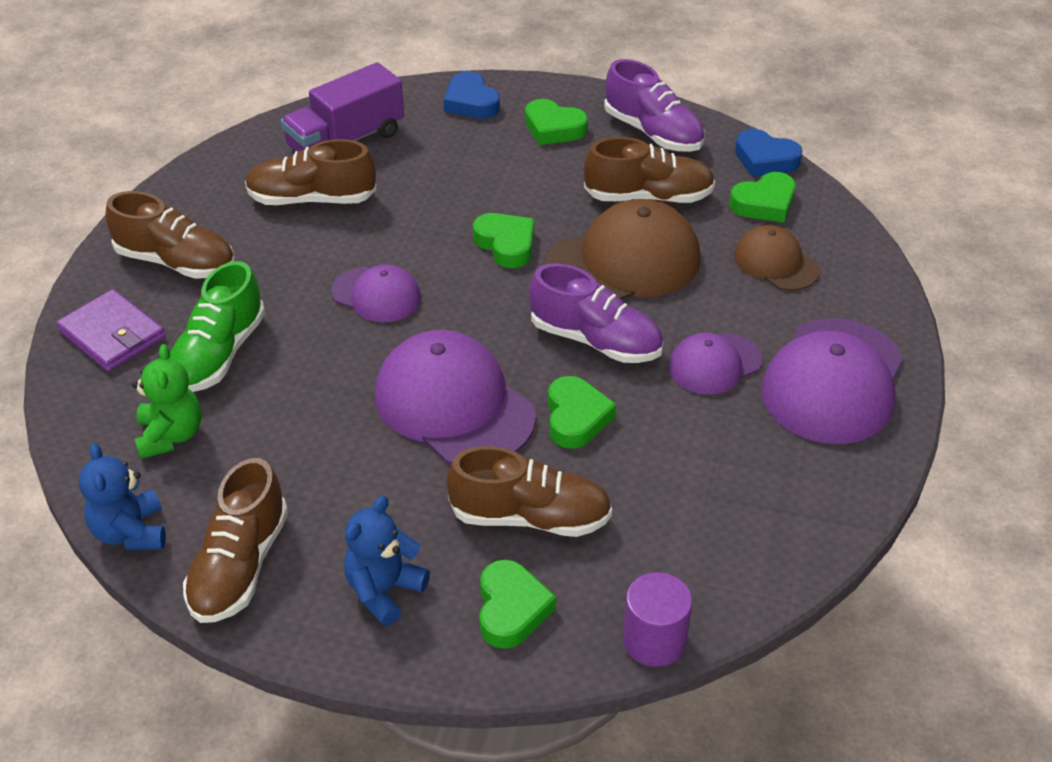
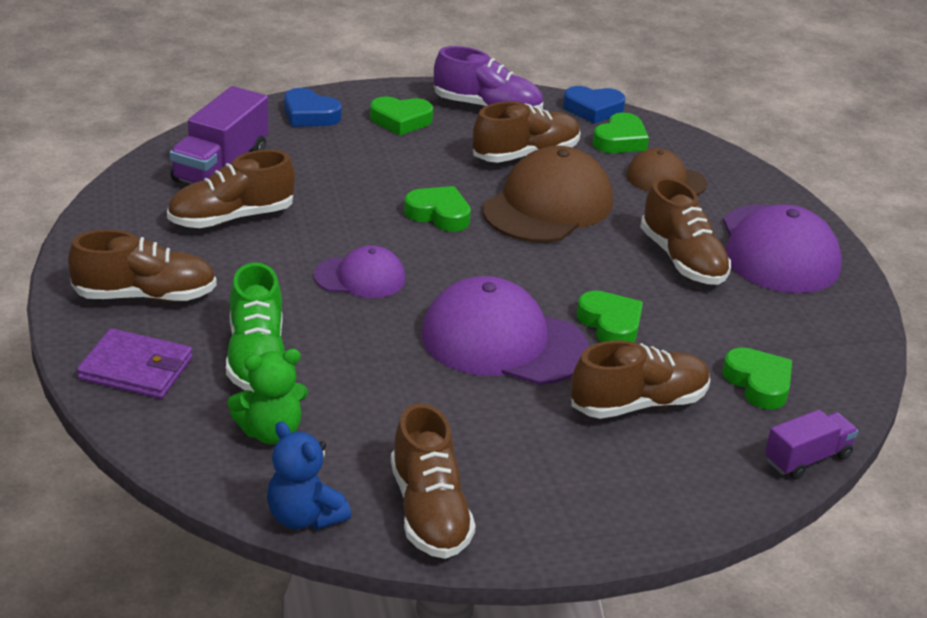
camera: 30 degrees left, 10 degrees down
(170, 435) = (271, 432): green teddy bear -> green teddy bear turned 105 degrees clockwise
(384, 590) = (570, 491): blue teddy bear -> none
(511, 609) = (683, 472): green heart -> green heart (758, 383)
(595, 340) = (576, 266): purple shoe -> none
(654, 640) = (807, 459): purple cylinder -> purple truck
(714, 364) = (682, 260): purple cap -> brown shoe

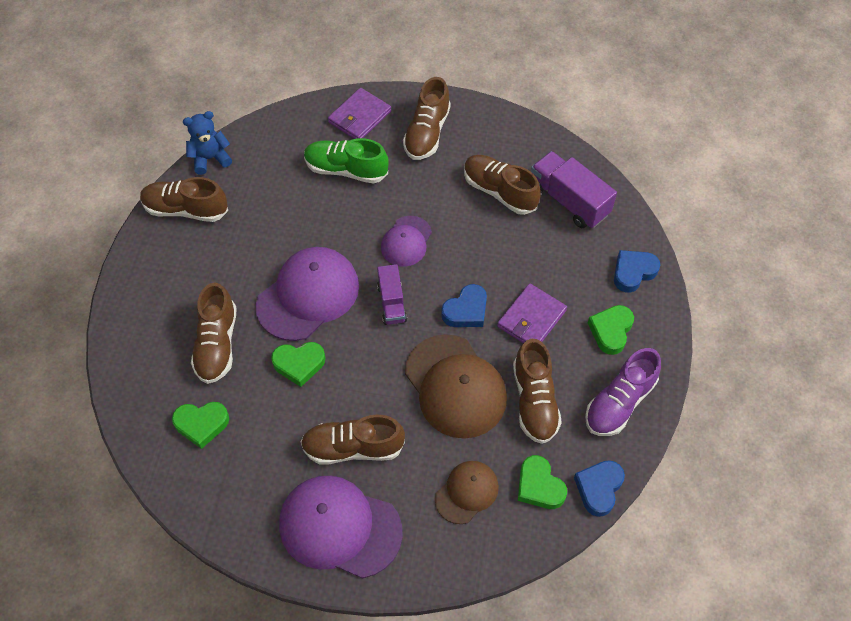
camera: 115 degrees right, 25 degrees up
(231, 218) = (499, 191): brown shoe -> brown shoe turned 45 degrees counterclockwise
(271, 432) = (280, 161): green teddy bear -> none
(419, 170) = (531, 318): none -> purple wallet
(439, 214) = (466, 310): green heart -> blue heart
(807, 459) = (124, 414): purple truck -> purple truck (391, 303)

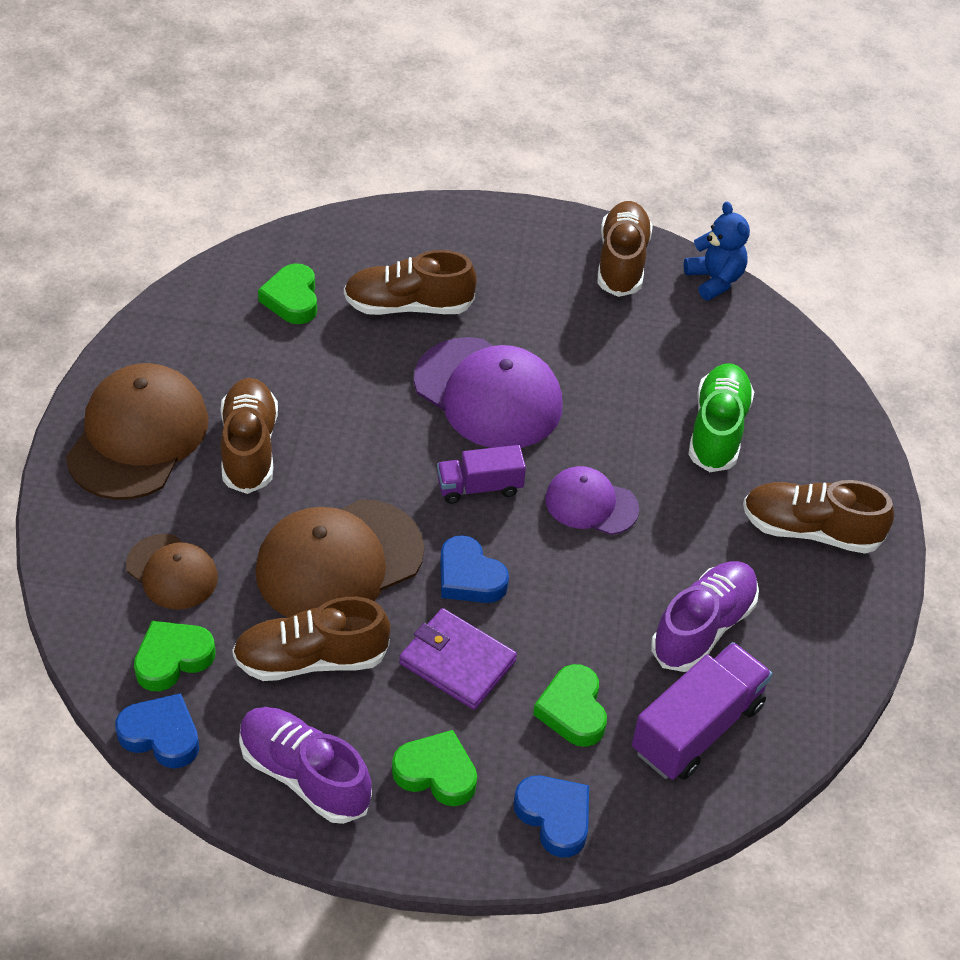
camera: 85 degrees right, 10 degrees down
(299, 364) = (378, 388): green heart -> green heart (572, 710)
(339, 527) = (138, 436): purple cap -> brown cap
(359, 117) = (826, 444): purple wallet -> none
(499, 191) = (703, 627): brown shoe -> purple shoe

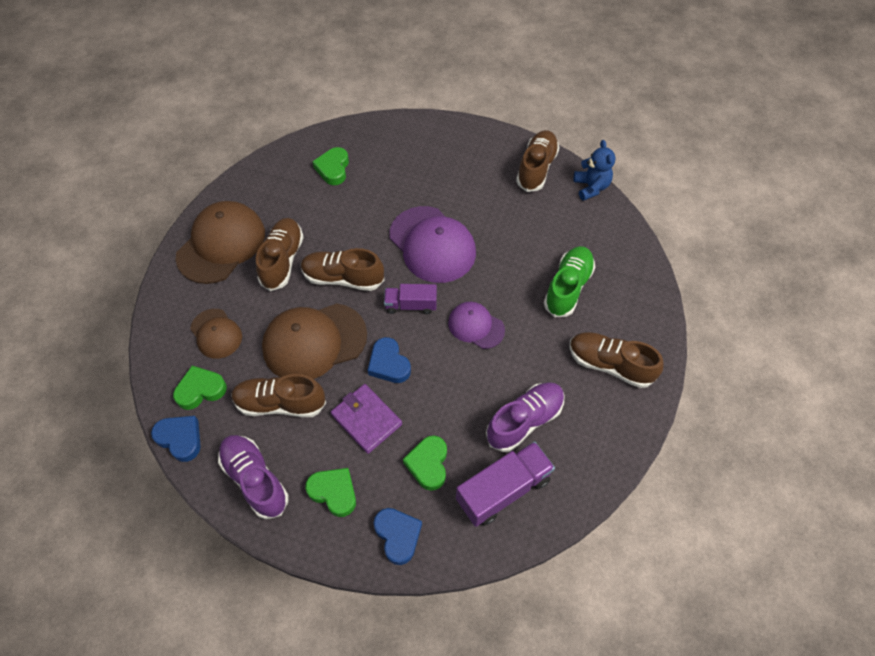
camera: 15 degrees right, 10 degrees up
(408, 306) = (400, 181): brown shoe -> brown shoe (343, 278)

